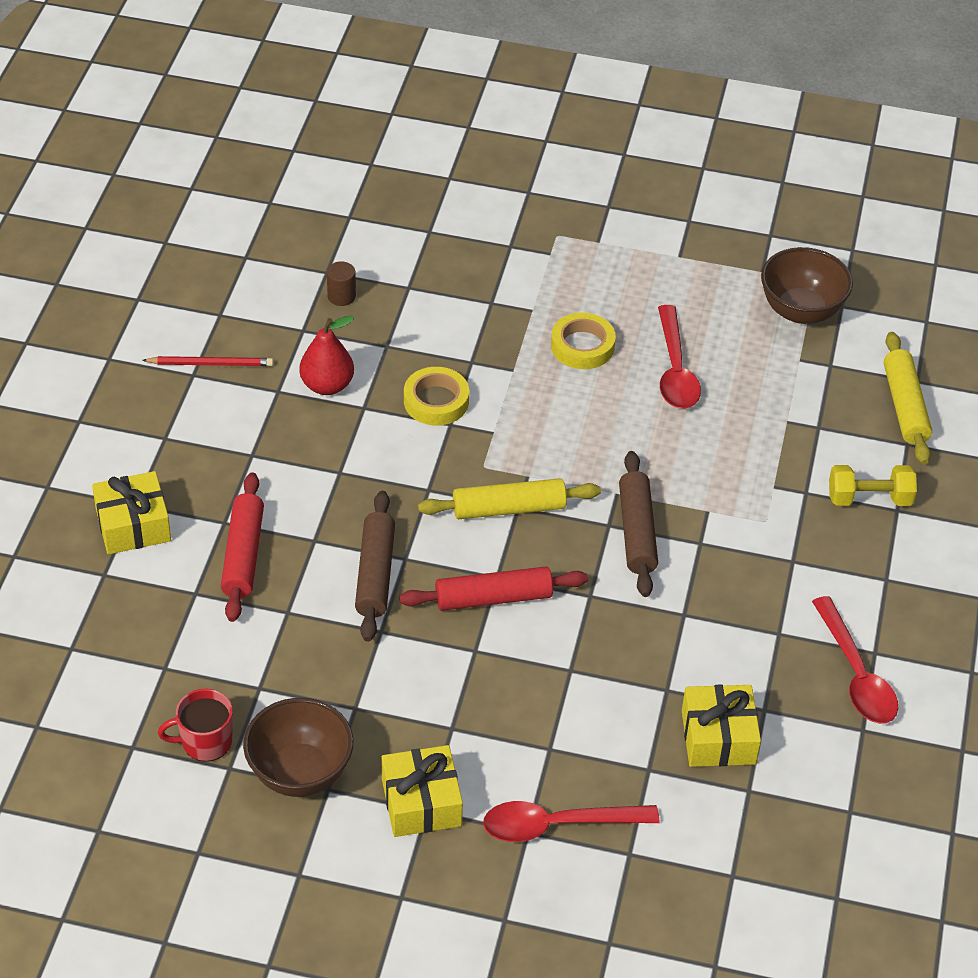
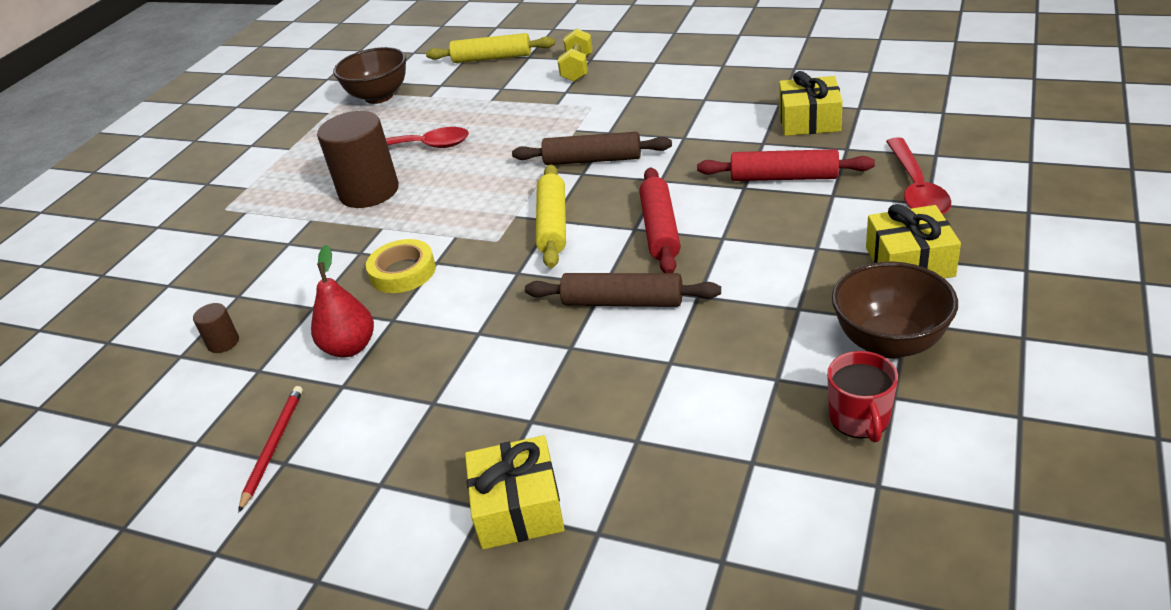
camera: 75 degrees left, 10 degrees down
(243, 555) = (583, 402): red rolling pin -> red rolling pin (784, 177)
(582, 346) = (369, 192): yellow tape -> brown cylinder
(856, 675) = (744, 71): red spoon -> none

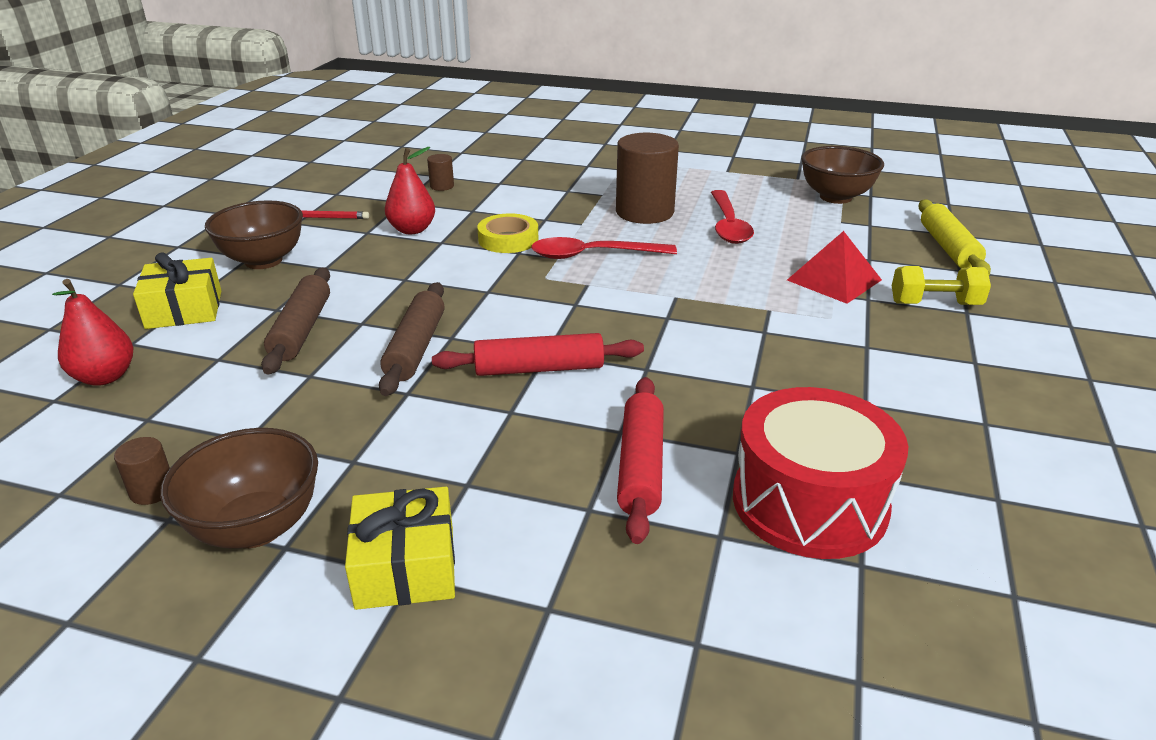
camera: 80 degrees right, 5 degrees down
(397, 466) = (263, 261): none -> brown bowl
(533, 103) = (834, 280): none -> red pyramid
(553, 224) = (565, 305): yellow rolling pin -> none
(592, 160) = (697, 322): brown rolling pin -> brown rolling pin (301, 330)
(673, 529) = (105, 377): none -> red pear
(809, 120) = (809, 502): yellow gift -> red drum
(860, 419) = (152, 491): red mug -> brown cylinder
(916, 189) = (590, 601): red spoon -> red spoon (592, 255)

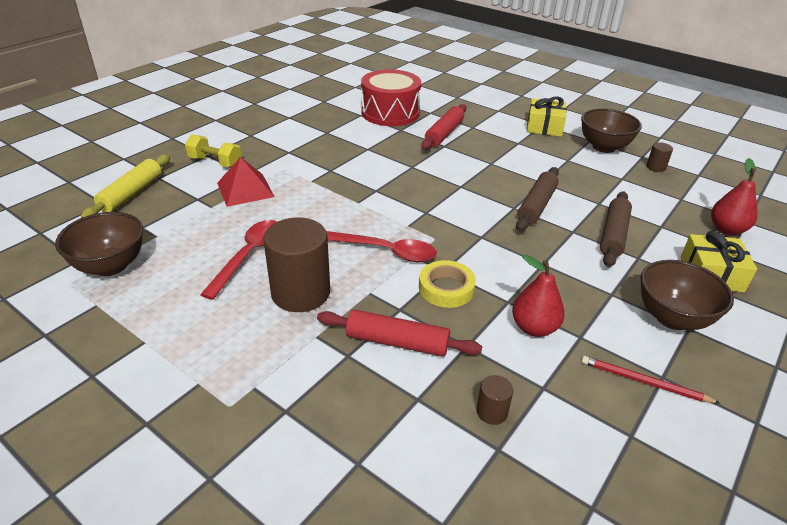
camera: 160 degrees left, 5 degrees up
(539, 369) = (468, 178): red rolling pin -> red rolling pin (397, 342)

